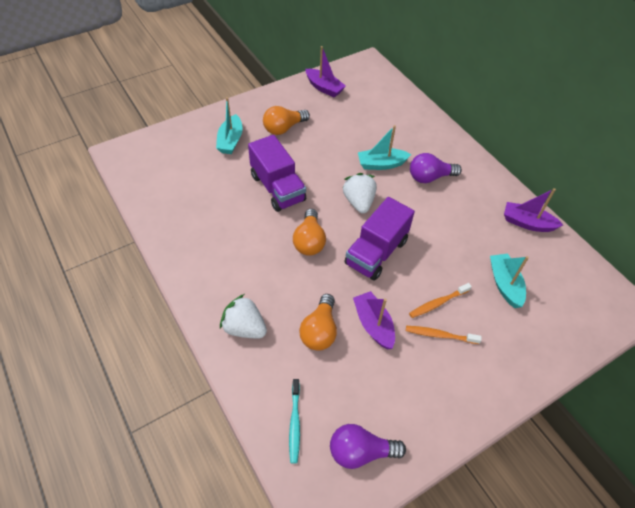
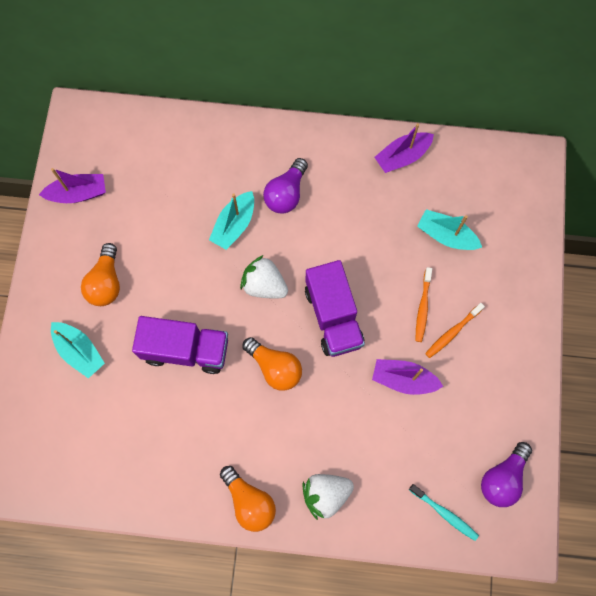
camera: 50 degrees left, 20 degrees up
(319, 331) = (376, 430): orange light bulb -> orange light bulb (249, 501)

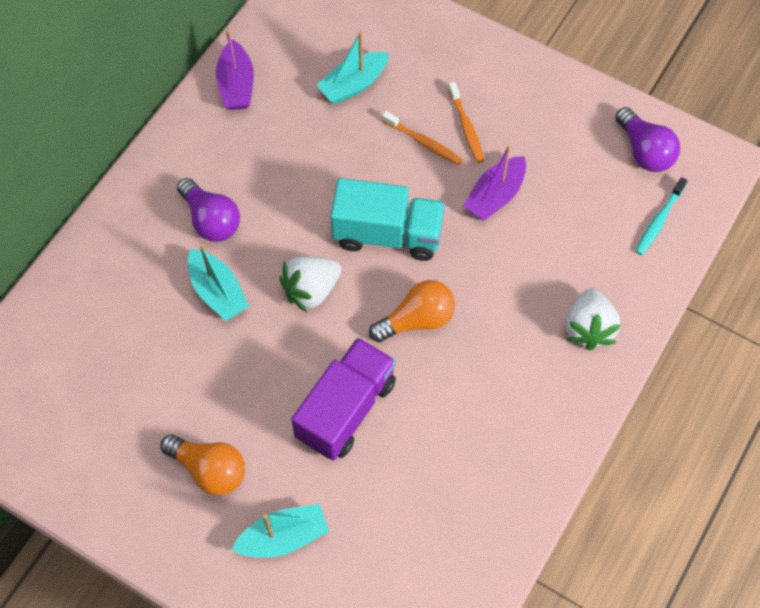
camera: 65 degrees left, 10 degrees down
(78, 193) = (68, 458): purple boat -> none
(249, 501) = (562, 412): orange light bulb -> none
(333, 316) = (388, 234): purple truck -> turquoise truck
(444, 513) = (659, 221): turquoise toothbrush -> turquoise toothbrush turned 150 degrees clockwise

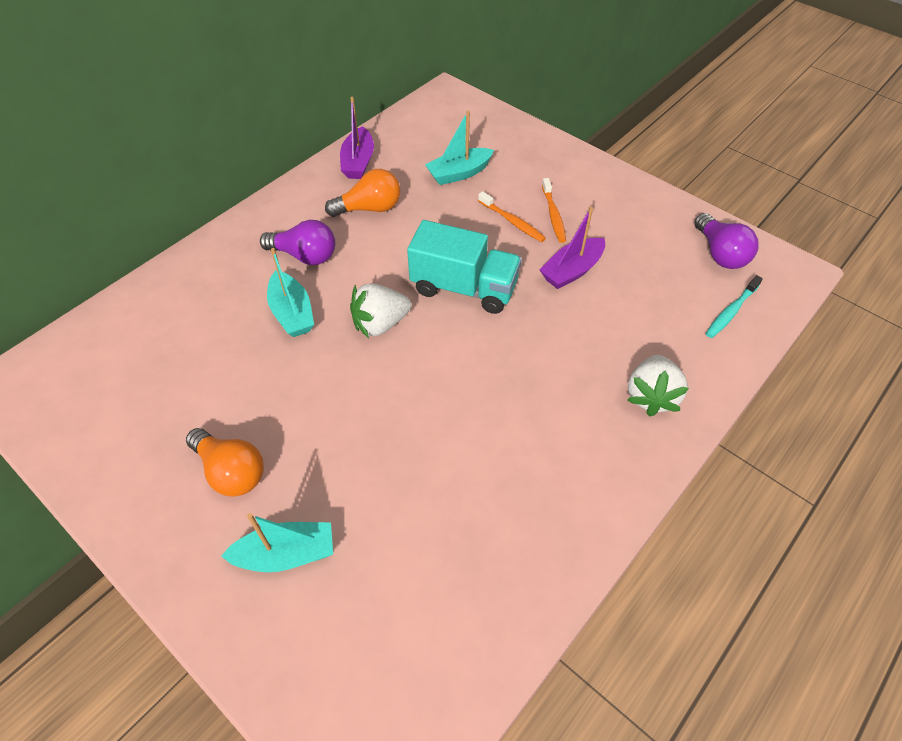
camera: 10 degrees right, 10 degrees down
(211, 220) = (305, 256): purple light bulb -> purple light bulb turned 45 degrees counterclockwise
(346, 409) = (386, 434): purple truck -> none
(417, 320) = (477, 363): orange light bulb -> orange light bulb (369, 208)

